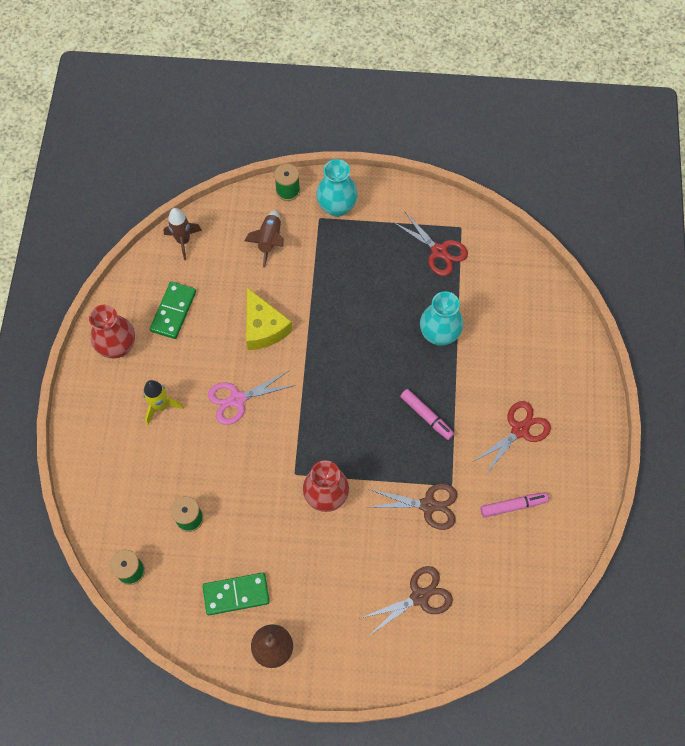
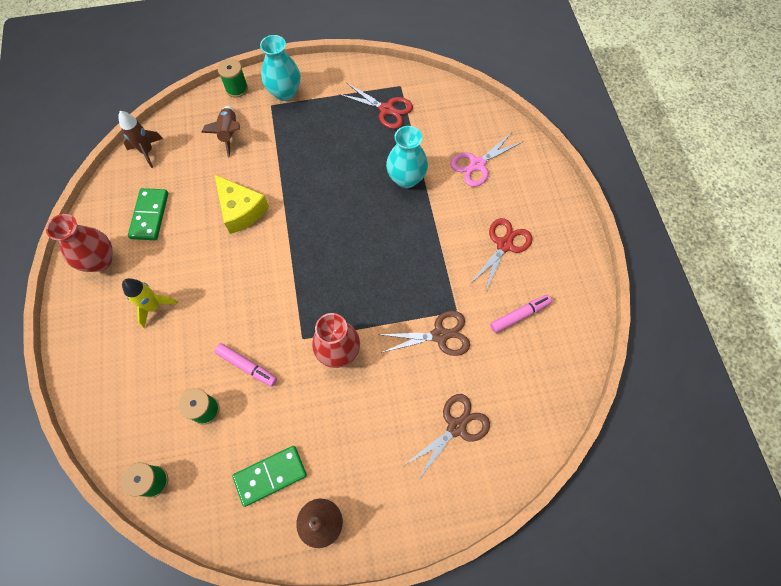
camera: 15 degrees left, 0 degrees up
(237, 399) = (229, 282): pink scissors -> pink scissors (477, 164)
(426, 416) = (415, 253): pink marker -> pink marker (247, 366)

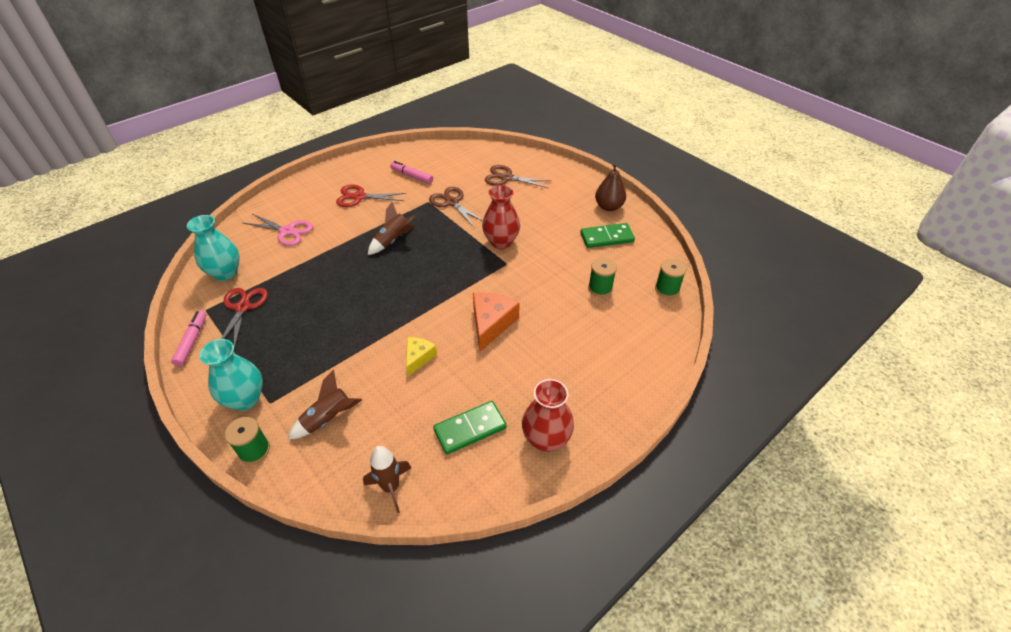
camera: 120 degrees left, 20 degrees down
(154, 307) = (554, 365): yellow rocket -> none
(235, 282) = (491, 323): none -> orange cheese
(241, 210) = (418, 357): yellow cheese -> yellow cheese, size x0.61
(247, 366) = (551, 282): pink marker -> pink marker (192, 341)
(270, 475) = (607, 238): green domino -> green domino turned 45 degrees counterclockwise
(406, 178) = (322, 265): turquoise vase -> turquoise vase (226, 273)
(406, 249) = (393, 240): none -> brown rocket

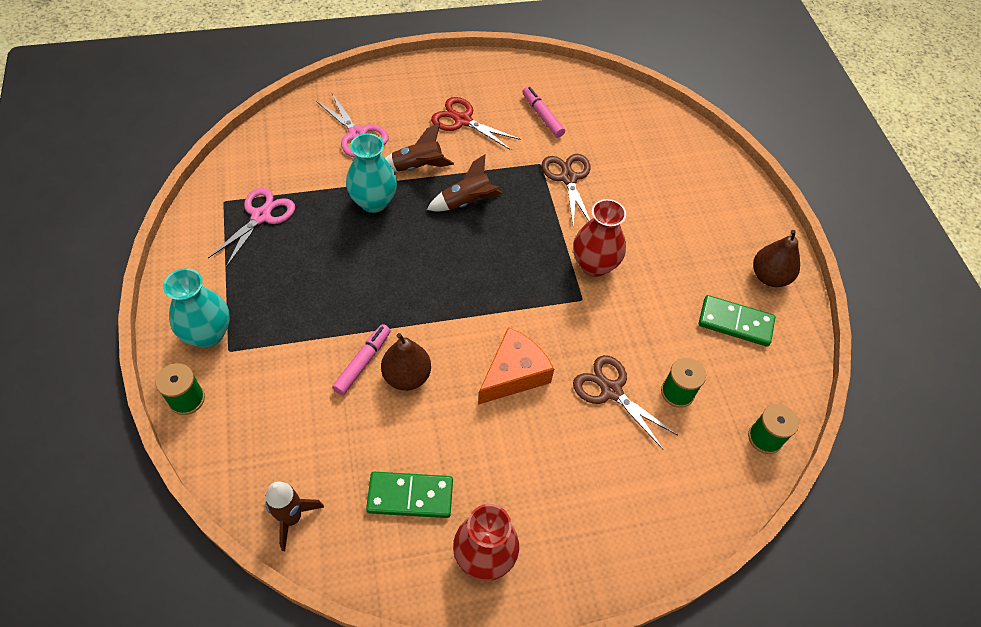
camera: 25 degrees right, 10 degrees up
(192, 341) = (192, 235): pink marker -> pink marker (362, 363)
(226, 273) = (266, 162): turquoise vase -> turquoise vase (373, 202)
(242, 307) = (261, 216): red scissors -> pink scissors
(328, 419) = (274, 402): brown rocket -> brown rocket (417, 167)
(418, 357) = (407, 376): yellow cheese -> brown pear
(506, 178) = (660, 170): brown scissors -> brown scissors (611, 391)

